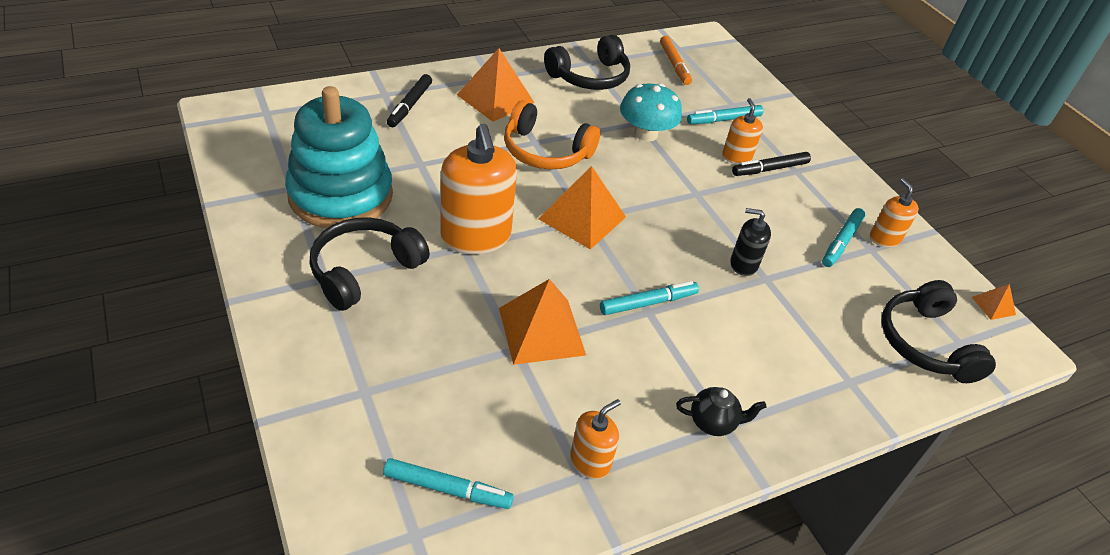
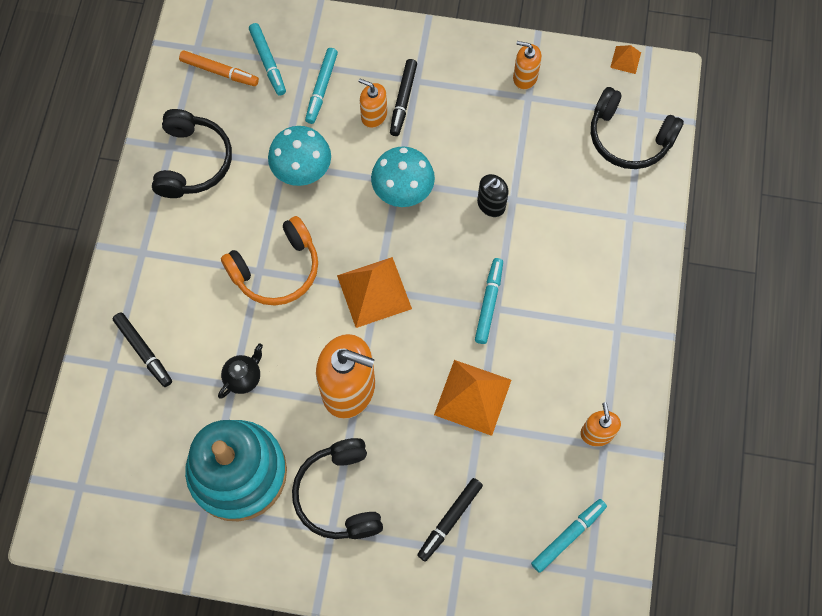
camera: 50 degrees left, 25 degrees up
(394, 368) = (450, 520): none -> black marker
(495, 98) = (177, 268): orange pyramid -> none
(693, 199) = (403, 189): none -> turquoise mushroom
(713, 422) = (611, 333): black teapot -> black teapot (243, 377)
(841, 242) = (510, 113): turquoise marker -> turquoise marker (268, 62)

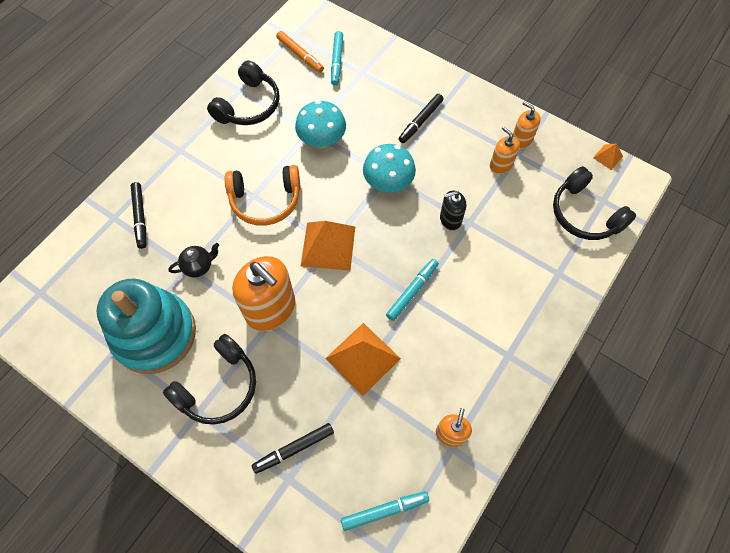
camera: 25 degrees right, 5 degrees down
(321, 88) = (365, 92): turquoise marker -> none
(339, 495) = (219, 387): black headphones -> black headphones turned 150 degrees counterclockwise
(374, 115) = (393, 123): orange soap dispenser -> orange soap dispenser (500, 165)

